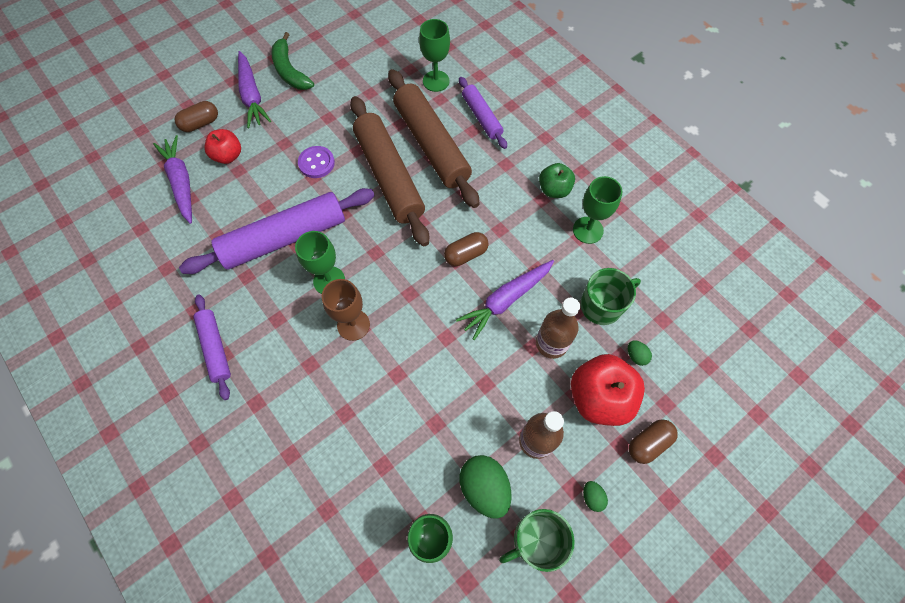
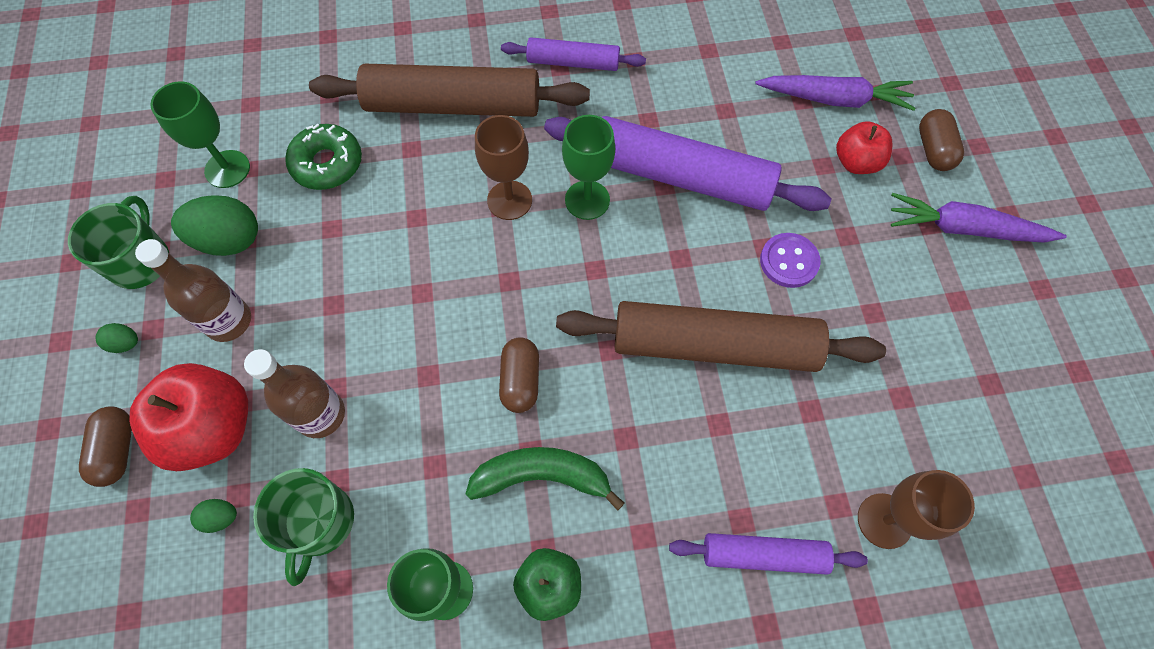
camera: 120 degrees right, 0 degrees up
(284, 238) = (680, 177): purple rolling pin -> purple rolling pin turned 75 degrees counterclockwise
(290, 71) = (1001, 299): green banana -> green banana (542, 476)
(388, 464) = (327, 164): none -> green donut
(432, 144) = (744, 438): brown rolling pin -> brown rolling pin (453, 106)
(436, 81) = (884, 521): green goblet -> brown goblet
(506, 300) = (419, 394): purple carrot -> none

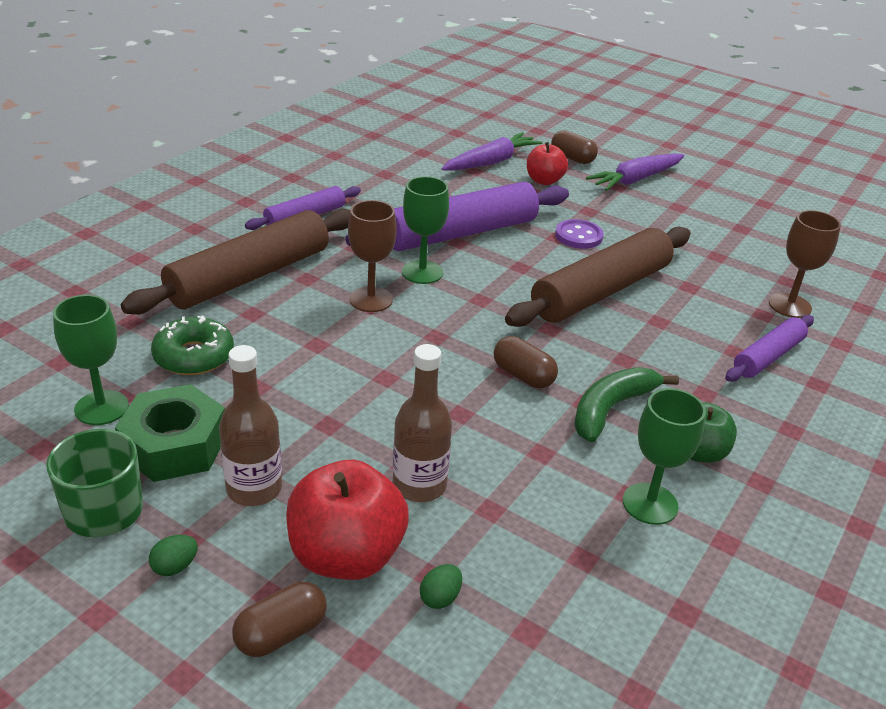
camera: 50 degrees left, 30 degrees down
(117, 450) = (281, 633): brown capsule -> brown capsule turned 75 degrees counterclockwise
(229, 240) = (174, 445): green egg -> green nut
(319, 522) = (516, 539): green mug -> none

